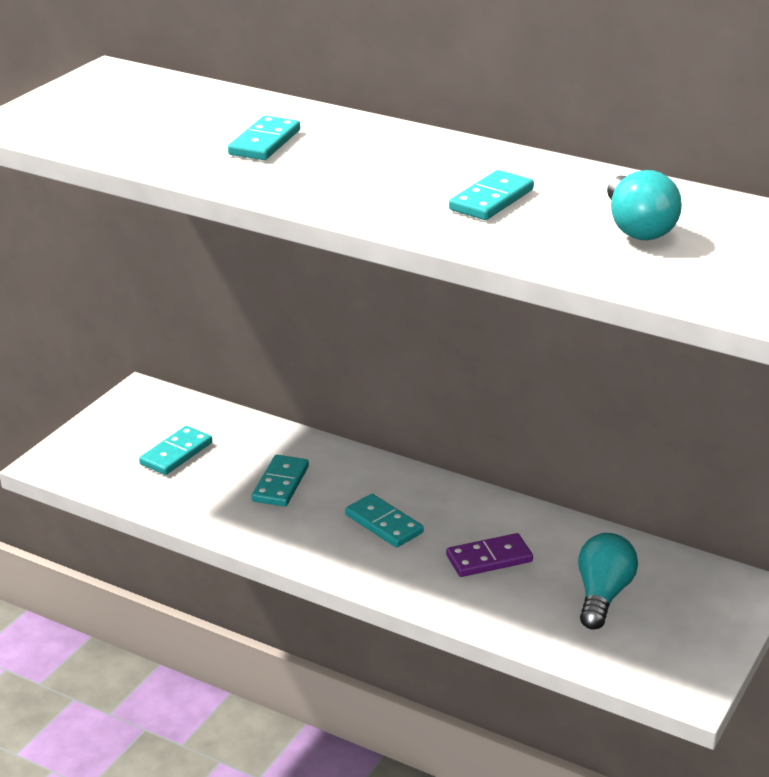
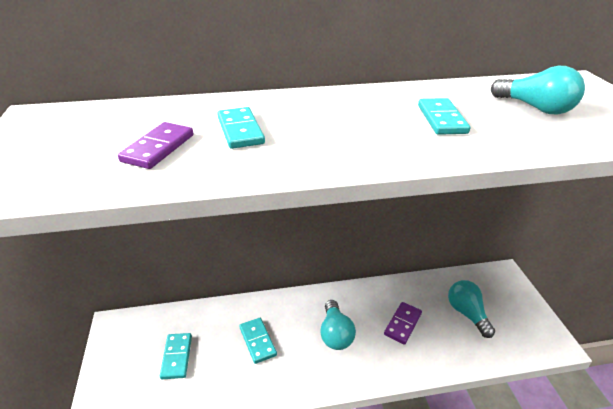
camera: 40 degrees left, 5 degrees up
(171, 134) = (158, 148): none -> purple domino
(384, 524) = (335, 334): turquoise domino -> turquoise light bulb

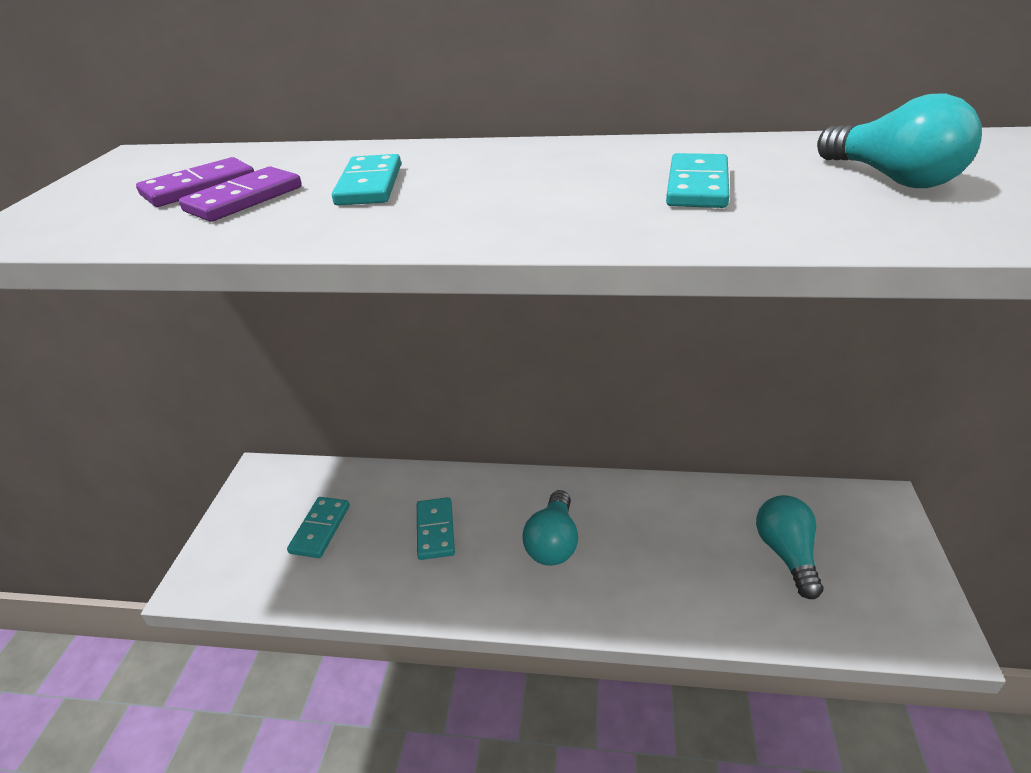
camera: 20 degrees right, 0 degrees up
(403, 324) = (667, 549): purple domino -> purple domino (199, 187)

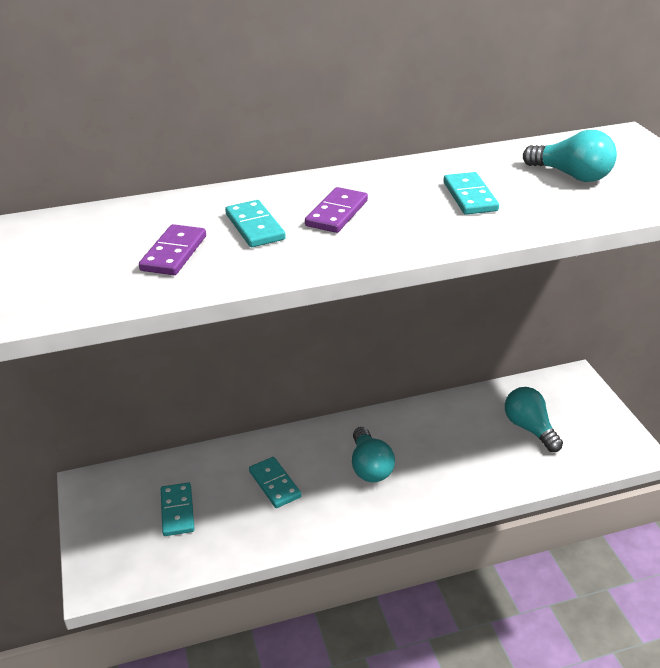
camera: 25 degrees left, 0 degrees up
(199, 187) = (122, 249): purple domino -> purple domino (337, 213)

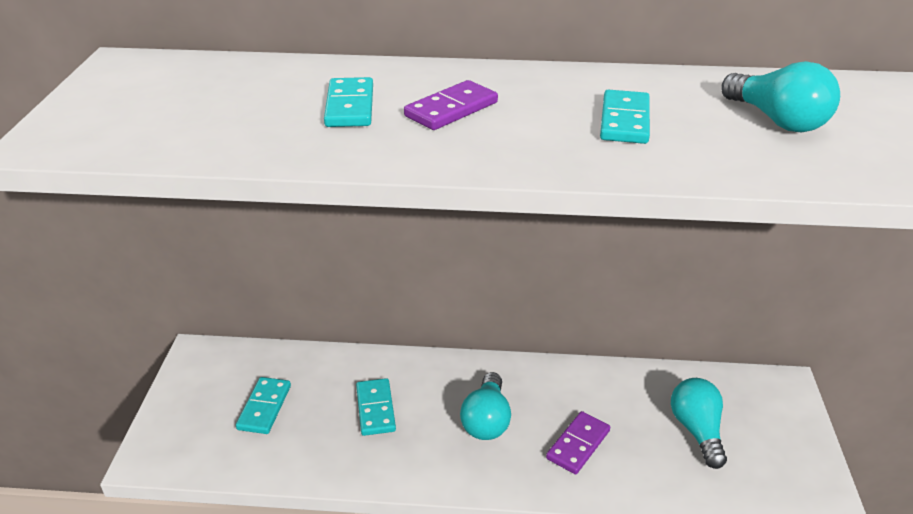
camera: 20 degrees right, 0 degrees up
(174, 253) = (243, 116): purple domino -> purple domino (578, 445)

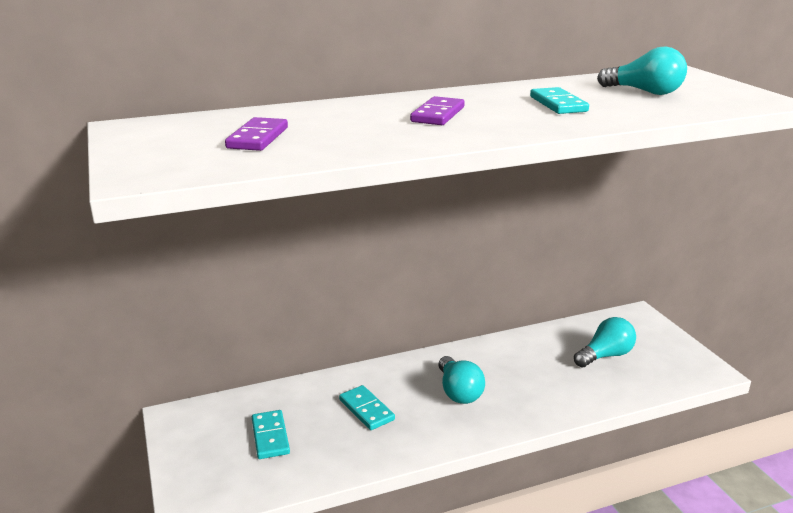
camera: 25 degrees left, 10 degrees down
(349, 106) = (362, 123): turquoise domino -> none
(578, 445) = (535, 387): purple domino -> purple domino (258, 138)
(697, 430) = (605, 355): turquoise light bulb -> turquoise light bulb turned 90 degrees clockwise

